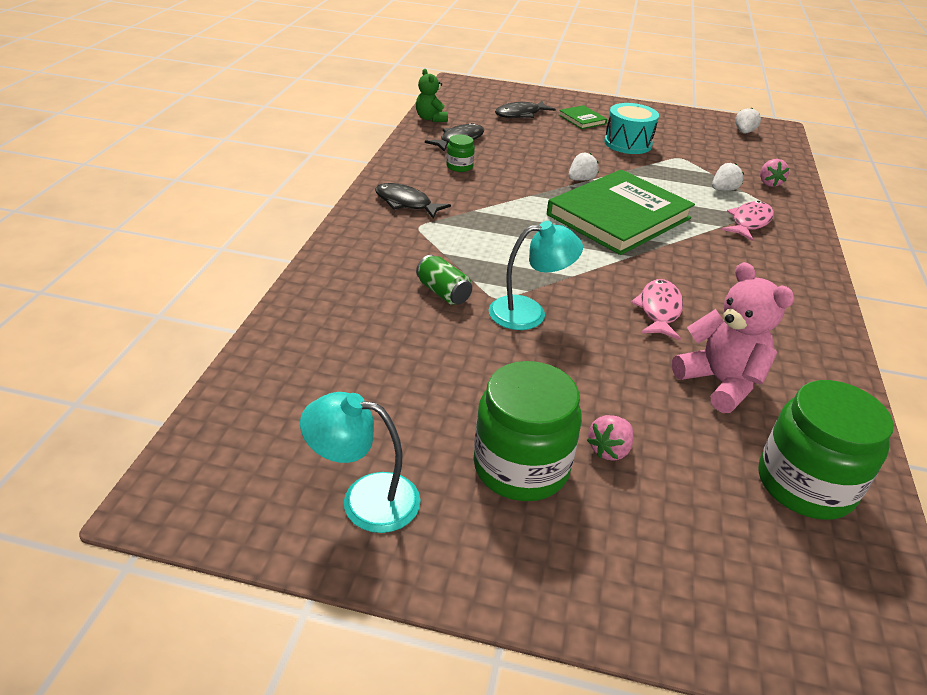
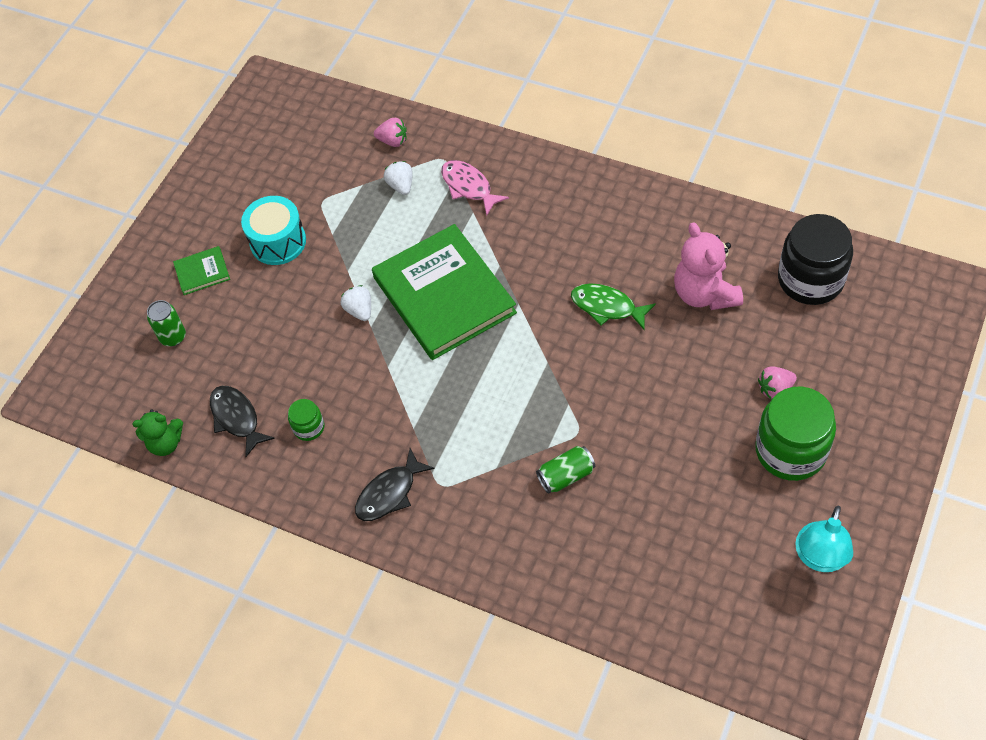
camera: 70 degrees left, 20 degrees up
(520, 114) = (173, 337): black fish -> green can
(529, 312) = (603, 409): turquoise lamp -> none
(609, 450) = (775, 389): pink strawberry -> pink strawberry turned 105 degrees clockwise
(659, 310) = (607, 307): pink fish -> green fish
(720, 382) = (704, 293): pink teddy bear -> pink teddy bear turned 90 degrees counterclockwise
(744, 132) = (269, 119): white strawberry -> none
(805, 484) = (810, 279): green jar -> black jar

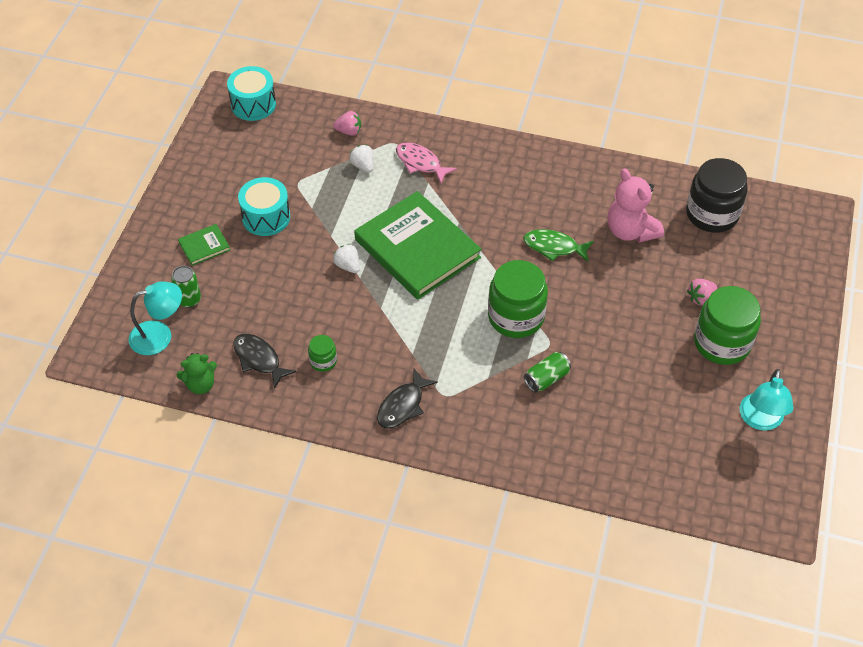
camera: 15 degrees left, 5 degrees down
(132, 378) = (159, 335): none -> turquoise lamp
(290, 100) = (253, 104): none -> turquoise drum
(544, 393) = (516, 317): none -> green jar

